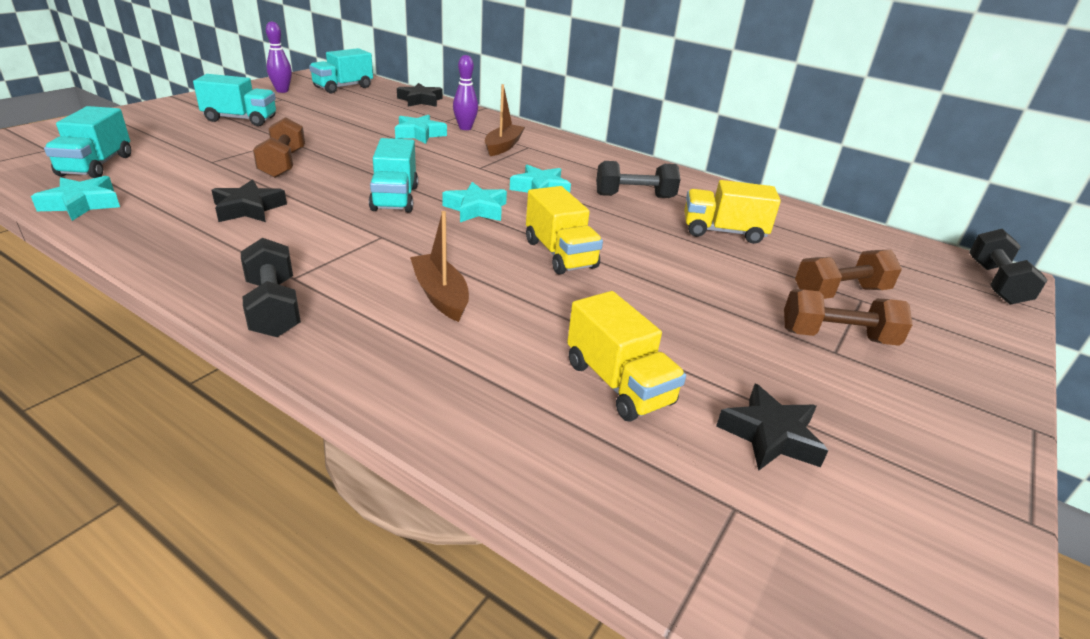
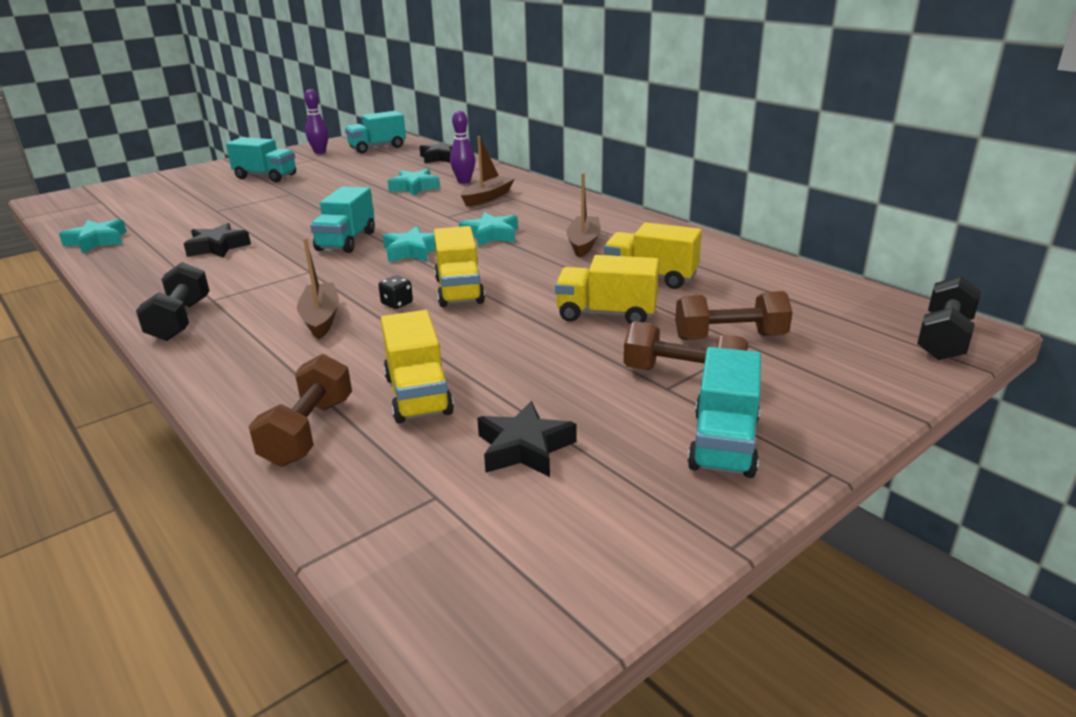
camera: 20 degrees right, 5 degrees down
(96, 165) = (127, 213): turquoise truck -> turquoise truck (724, 443)
(283, 164) = (273, 212): brown dumbbell -> brown dumbbell (308, 431)
(508, 272) = (397, 304): none -> black dice
(634, 196) = (583, 243): black dumbbell -> brown boat
(718, 274) = (606, 314): none -> yellow truck

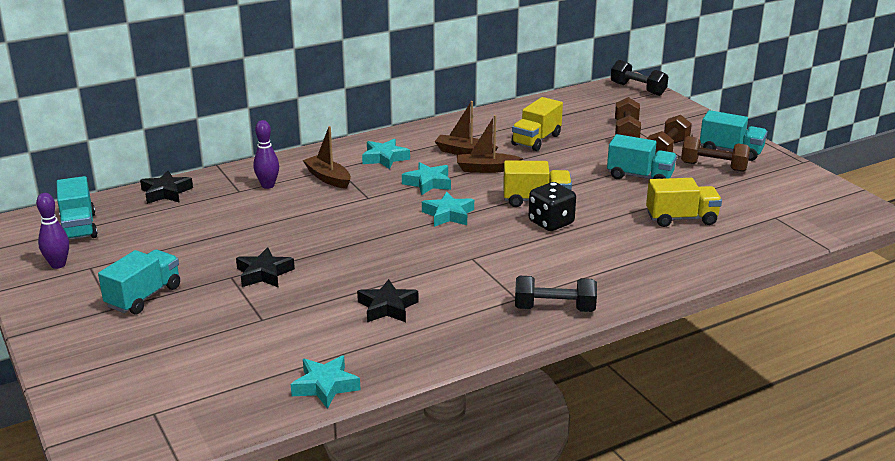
camera: 80 degrees left, 0 degrees up
(308, 431) = (718, 250): brown dumbbell -> brown dumbbell (713, 167)
(321, 318) = (568, 250): brown boat -> brown boat (486, 169)
(346, 241) = (407, 243): turquoise truck -> turquoise truck (640, 177)
(397, 304) = (551, 223): black dice -> black dice, size x1.94
(414, 187) = (267, 209): turquoise star -> turquoise star (385, 158)
(524, 448) = (735, 194): black star -> black star (264, 274)
(606, 314) = (588, 159): yellow truck -> none

